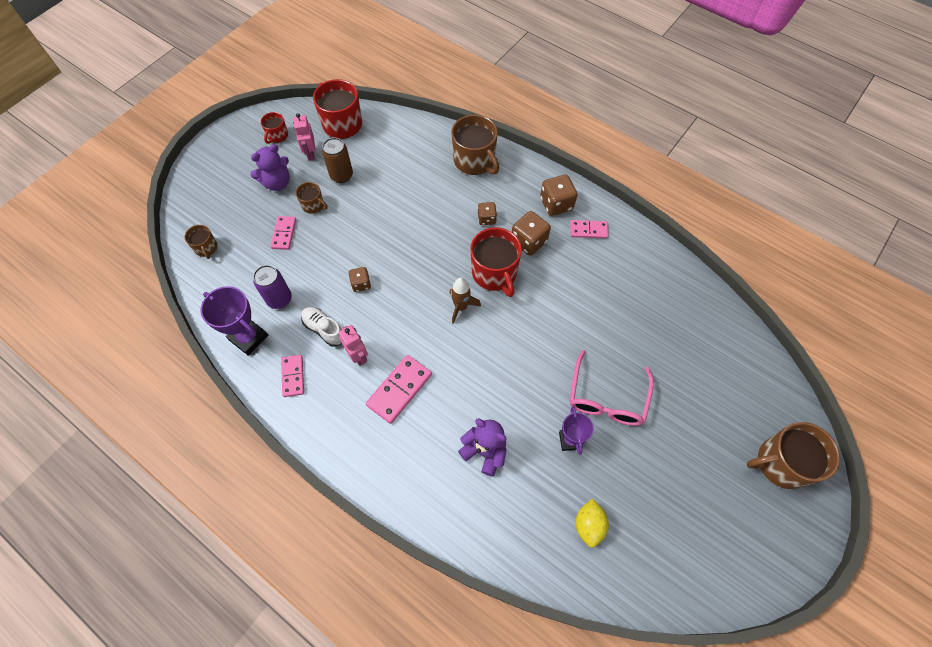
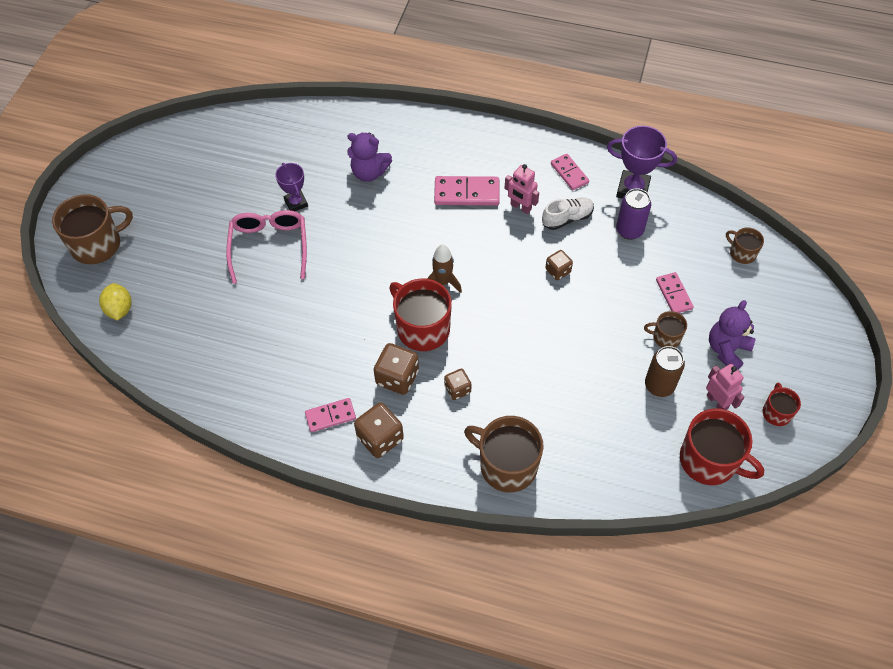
camera: 160 degrees right, 5 degrees down
(324, 329) = (567, 218): white shoe -> white shoe turned 45 degrees counterclockwise
(399, 390) = (466, 193): pink domino -> pink domino turned 75 degrees clockwise
(589, 525) = (264, 151): yellow lemon -> yellow lemon (119, 309)

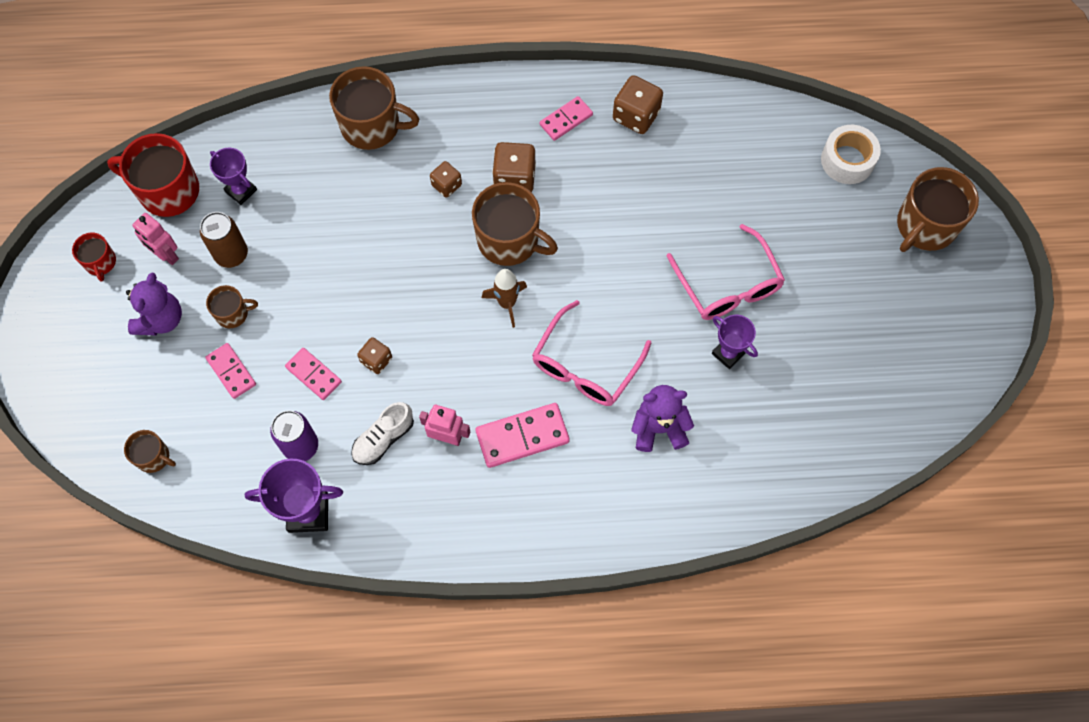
camera: 160 degrees right, 10 degrees up
(119, 309) = (847, 160): yellow lemon -> white tape
(380, 438) = (507, 114): brown dice -> brown dice (636, 115)
(403, 223) = (585, 367): none -> pink glasses
(422, 328) = (509, 240): red mug -> brown mug
(569, 173) = (398, 512): pink domino -> pink domino (313, 375)
(641, 440) = (241, 191): none -> purple trophy

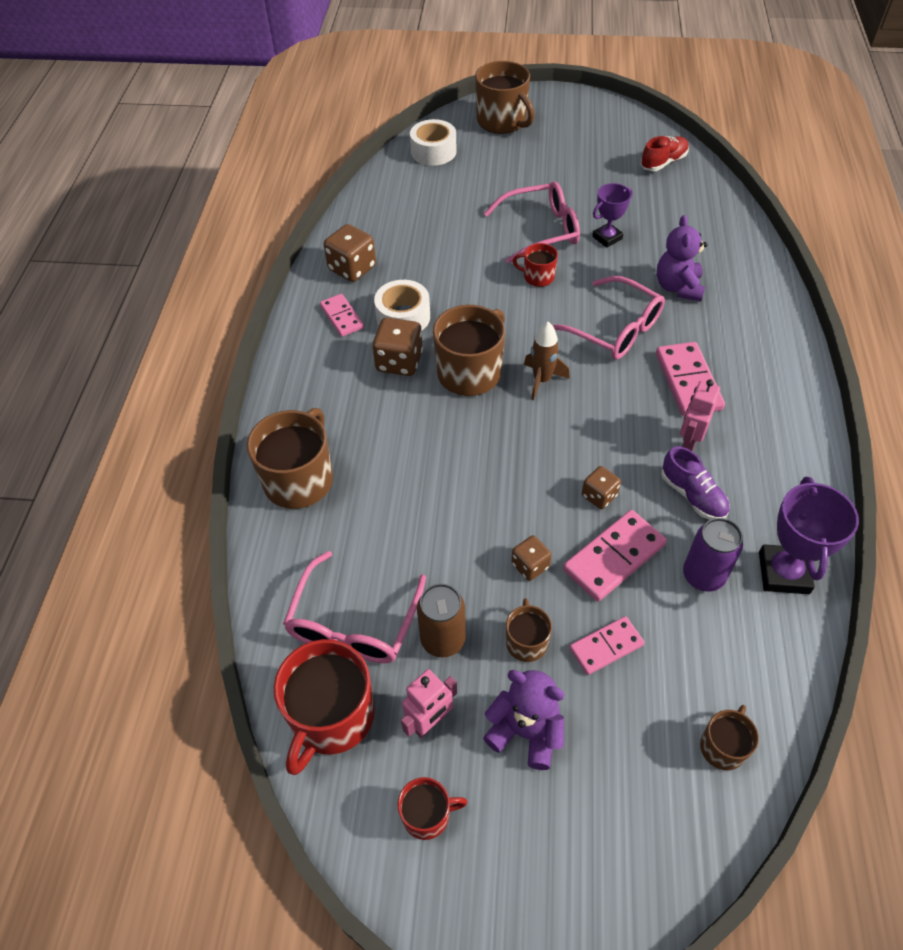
camera: 80 degrees left, 15 degrees down
(241, 191) = (353, 624): purple trophy -> pink glasses
(313, 375) = (614, 557): pink domino -> pink domino, size x1.56
(383, 439) = (692, 495): white shoe -> purple shoe
(446, 185) = (394, 417): brown dice -> brown dice (530, 565)
(574, 172) = (403, 317): none -> white tape
(652, 288) = (538, 277): none -> red mug
(882, 412) = (663, 162): none -> red shoe

